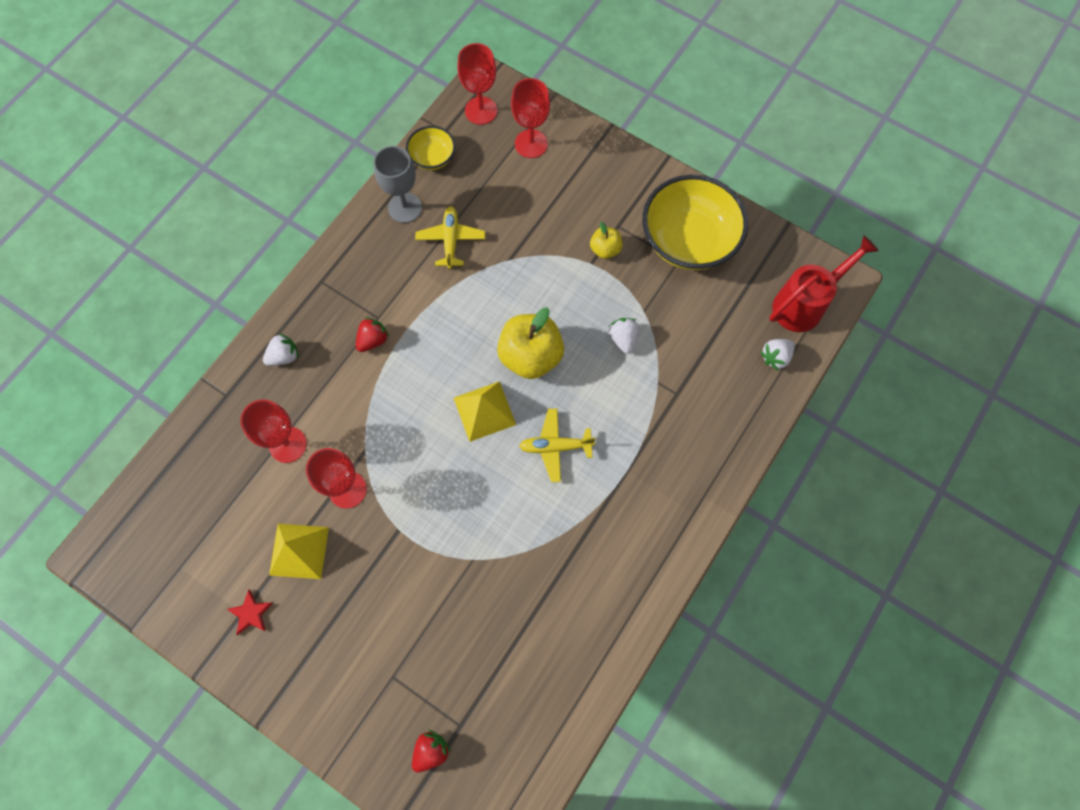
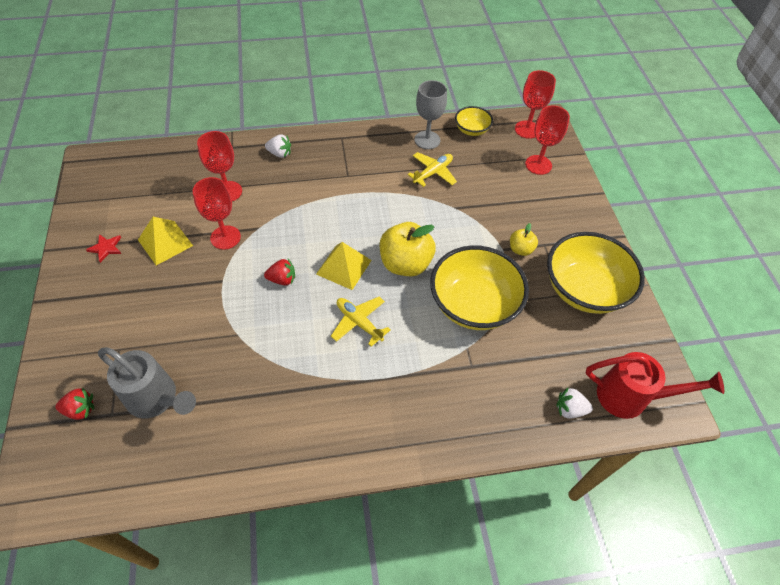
camera: 45 degrees right, 15 degrees down
(373, 340) = (331, 183): red strawberry -> red strawberry (282, 279)
(479, 676) = (157, 399): none -> grey watering can
(623, 339) = (473, 304): white strawberry -> yellow bowl

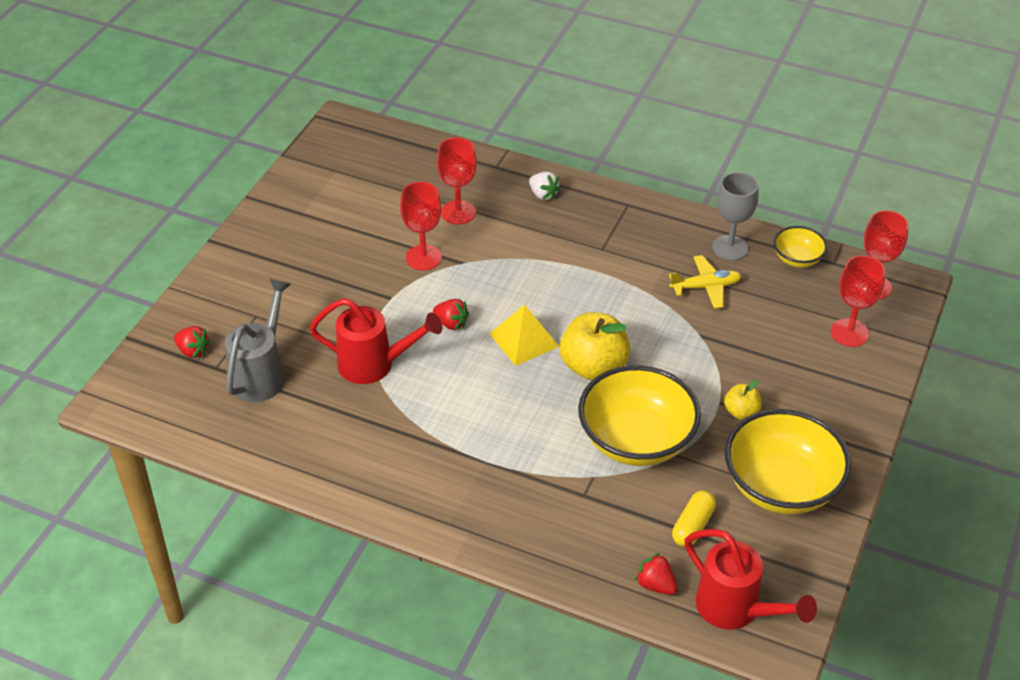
camera: 35 degrees right, 10 degrees down
(106, 248) = (302, 218): red star -> none
(157, 399) = (261, 374): grey watering can -> grey watering can turned 135 degrees counterclockwise
(165, 242) = (361, 237): yellow pyramid -> none
(246, 342) = (374, 365): none -> red watering can
(359, 322) = (498, 399): yellow plane -> none
(557, 349) = (692, 526): none -> yellow capsule
(569, 409) = (656, 585): white strawberry -> red strawberry

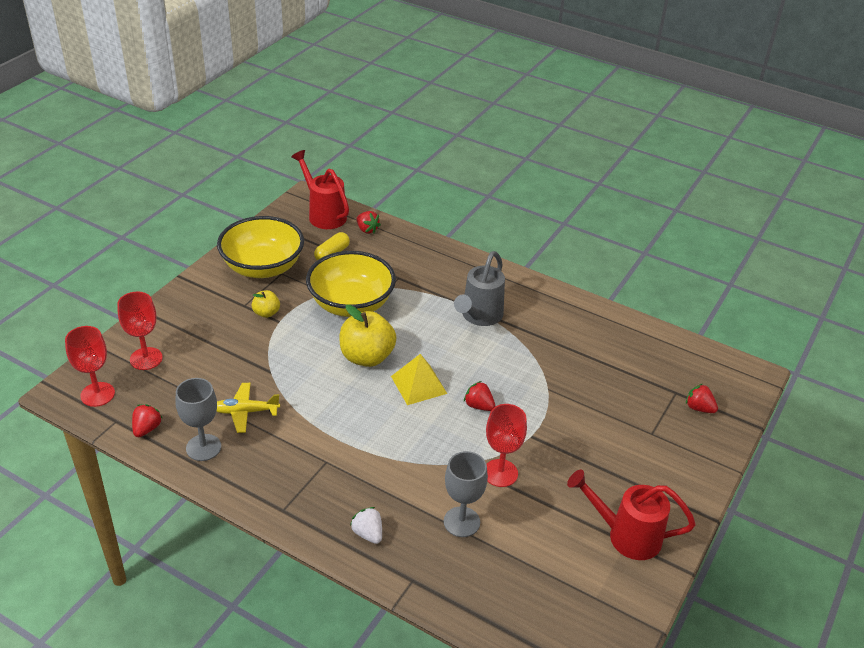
camera: 175 degrees left, 5 degrees down
(261, 374) = (636, 382): grey watering can -> grey watering can (479, 316)
(374, 365) = (545, 379): red watering can -> red watering can (626, 536)
(458, 212) = (461, 522): red goblet -> grey goblet
(797, 259) = (147, 429): yellow bowl -> red strawberry

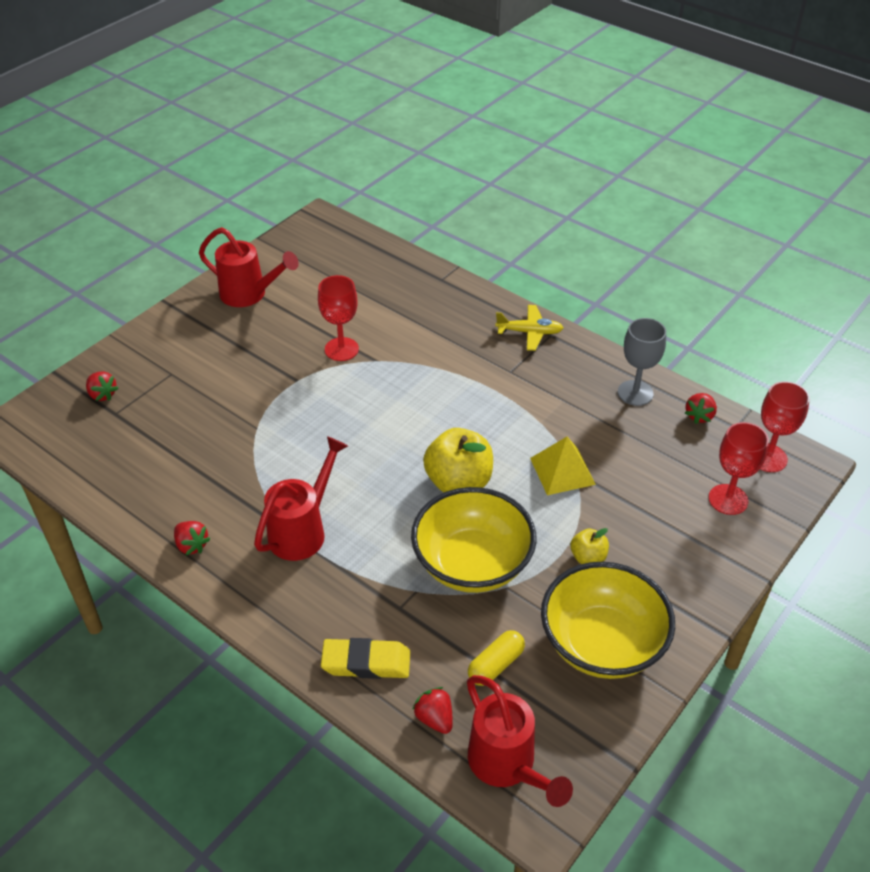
camera: 170 degrees left, 5 degrees up
(245, 412) = (597, 426): yellow plane -> yellow plane (529, 332)
(368, 533) = (474, 312): white strawberry -> none
(413, 250) = (366, 662): none -> yellow eraser
(419, 384) = (402, 443): yellow pyramid -> yellow pyramid (562, 471)
(461, 522) = (390, 314): grey goblet -> none
(479, 316) = (302, 531): grey watering can -> red watering can
(479, 406) = (341, 414): red strawberry -> red strawberry (191, 545)

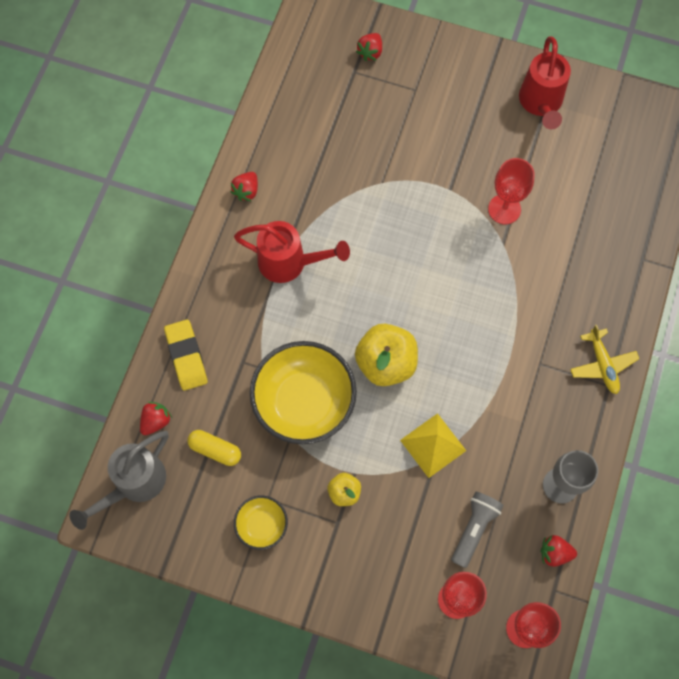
camera: 70 degrees right, 25 degrees up
(507, 765) = (134, 483): red watering can -> grey watering can
(602, 643) = (262, 525): yellow bowl -> yellow bowl, size x0.50
(659, 465) = (474, 529): none -> grey flashlight

